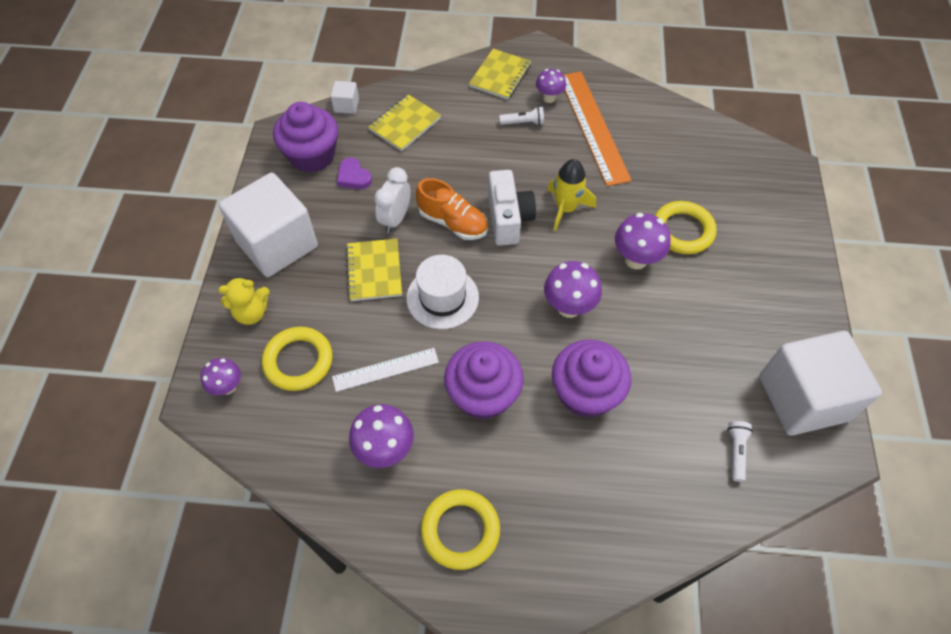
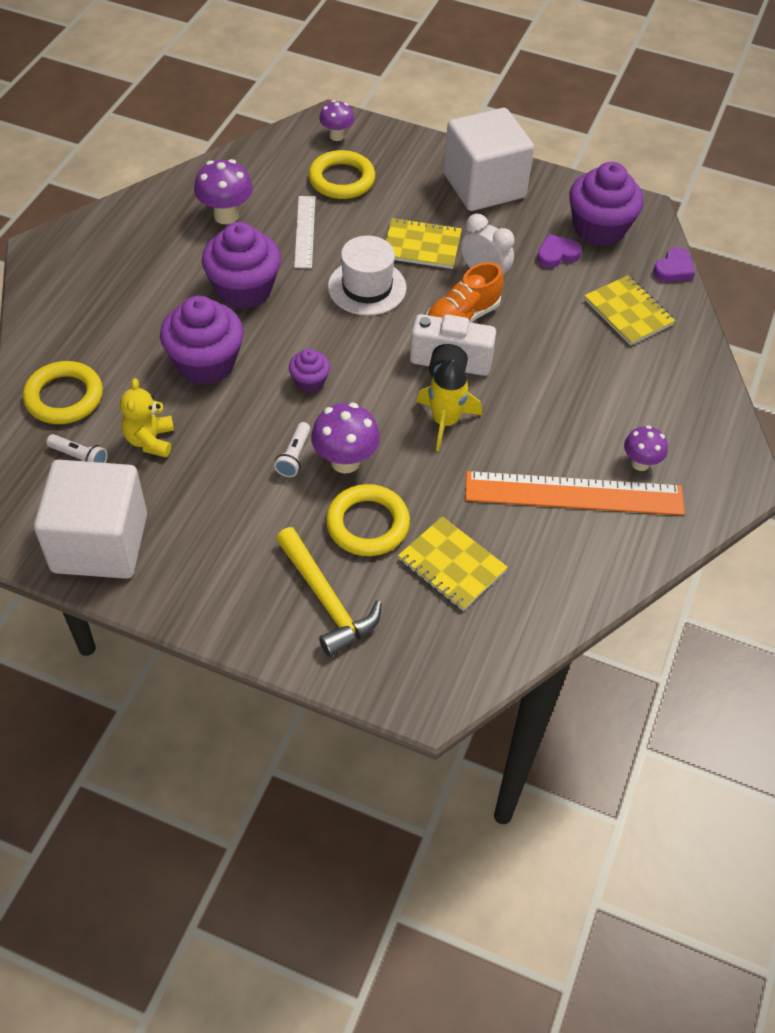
camera: 105 degrees right, 5 degrees down
(251, 312) = (408, 159): yellow teddy bear -> yellow teddy bear (150, 440)
(346, 105) = (673, 269): white cube -> purple heart
(460, 530) = (128, 244): yellow ring -> yellow ring (64, 397)
(500, 76) = (696, 424): yellow notebook -> yellow notebook (451, 565)
(523, 123) = (600, 423): white flashlight -> white flashlight (294, 456)
(569, 307) = (309, 381): purple mushroom -> purple cupcake
(756, 237) = (326, 600): none -> yellow hammer

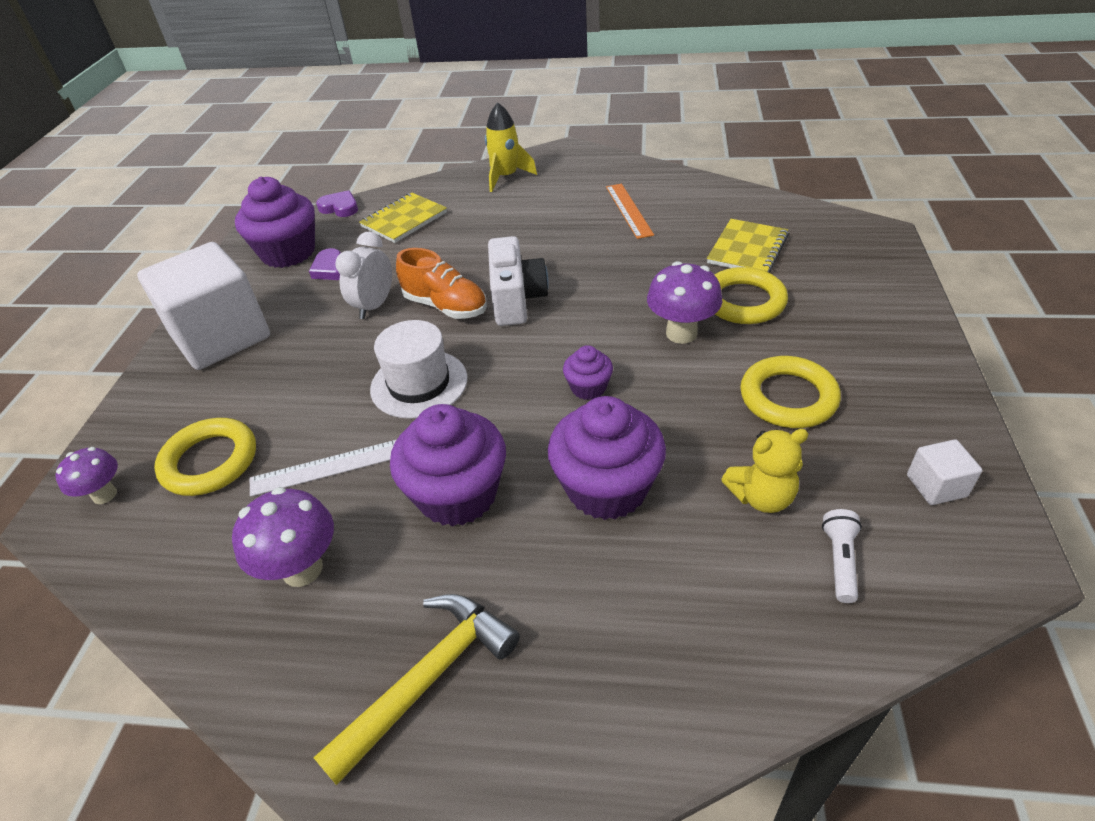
camera: 100 degrees left, 10 degrees down
(64, 397) = (755, 629): yellow ring -> yellow ring (788, 397)
(100, 543) = (936, 486): white cube -> white cube, size x0.40
(294, 456) = (699, 369): white flashlight -> none
(326, 600) = (843, 303): yellow hammer -> yellow hammer (428, 679)
(422, 245) = (335, 359): yellow notebook -> none
(445, 421) = (591, 286): yellow rocket -> yellow rocket (506, 177)
(574, 493) = (628, 210): orange ruler -> orange ruler, size x0.56
(640, 463) = (577, 189): purple mushroom -> none

